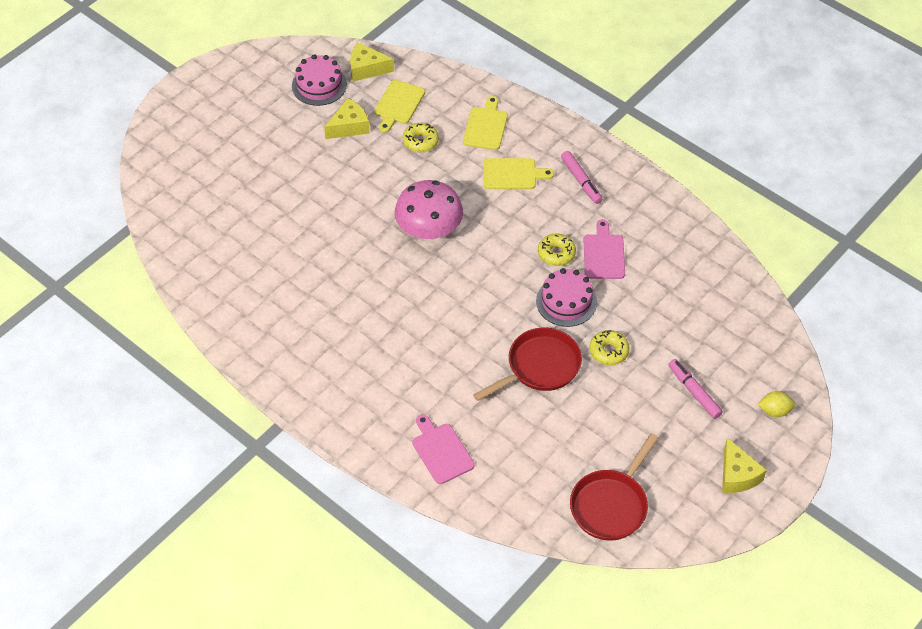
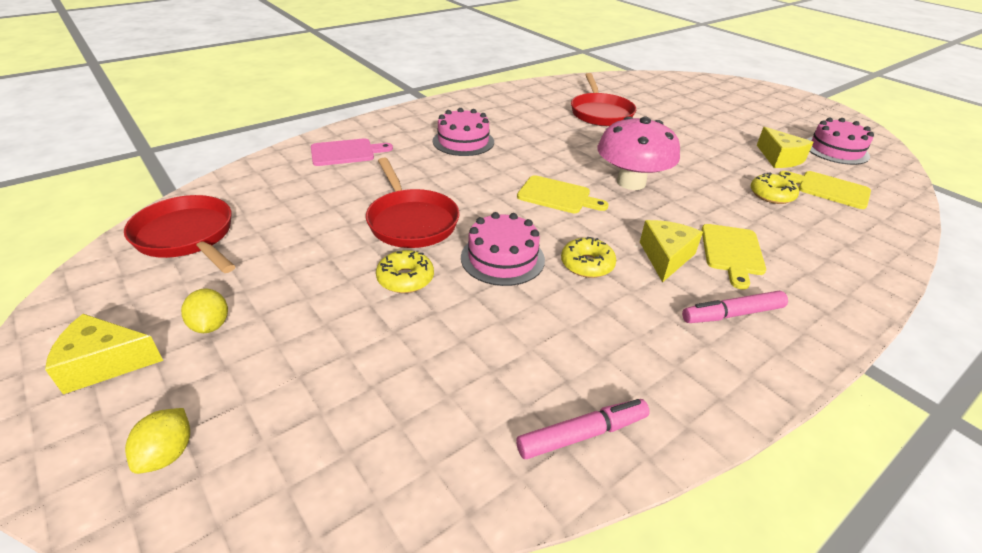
camera: 100 degrees right, 15 degrees down
(282, 257) = (600, 113): none -> red pan
(366, 69) = (879, 177): yellow cheese -> yellow cheese (666, 257)
(387, 362) = (463, 141): none -> pink cake
(485, 126) = (818, 244): yellow cutting board -> yellow cutting board (557, 196)
(603, 254) = (581, 309): pink cutting board -> none
(690, 439) = (211, 325): none -> yellow lemon
(694, 392) = (284, 350): pink marker -> pink marker (582, 434)

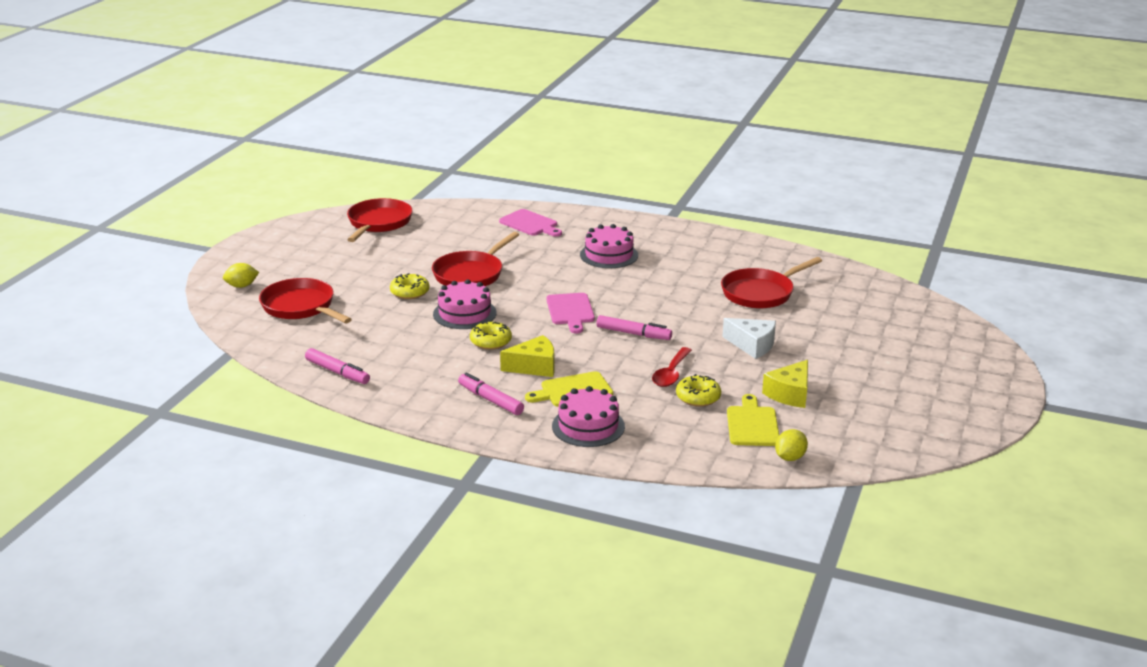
camera: 60 degrees right, 10 degrees down
(105, 363) = (273, 250): yellow cheese -> none
(211, 325) = (319, 260): yellow lemon -> yellow lemon (790, 457)
(332, 400) = (301, 307): none -> red pan
(557, 196) = (570, 311): yellow cutting board -> pink cutting board
(631, 182) = (633, 334): pink mushroom -> pink marker
(688, 144) = (752, 345): none -> white cheese
(721, 192) = (671, 374): none -> red spoon
(836, 150) = (862, 423): pink cake -> pink cake (588, 426)

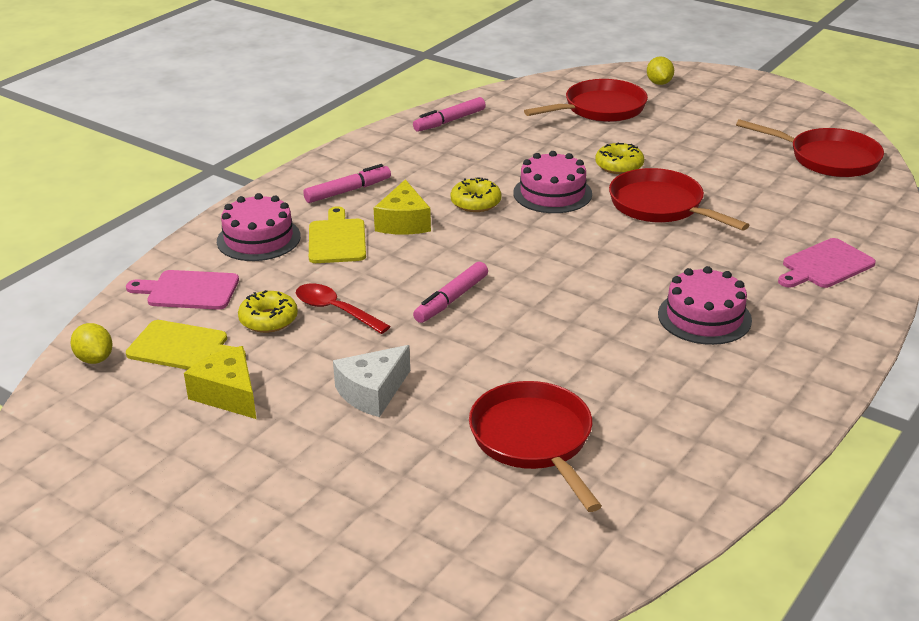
camera: 105 degrees right, 5 degrees up
(570, 311) = (533, 262): pink cutting board -> pink cutting board (188, 291)

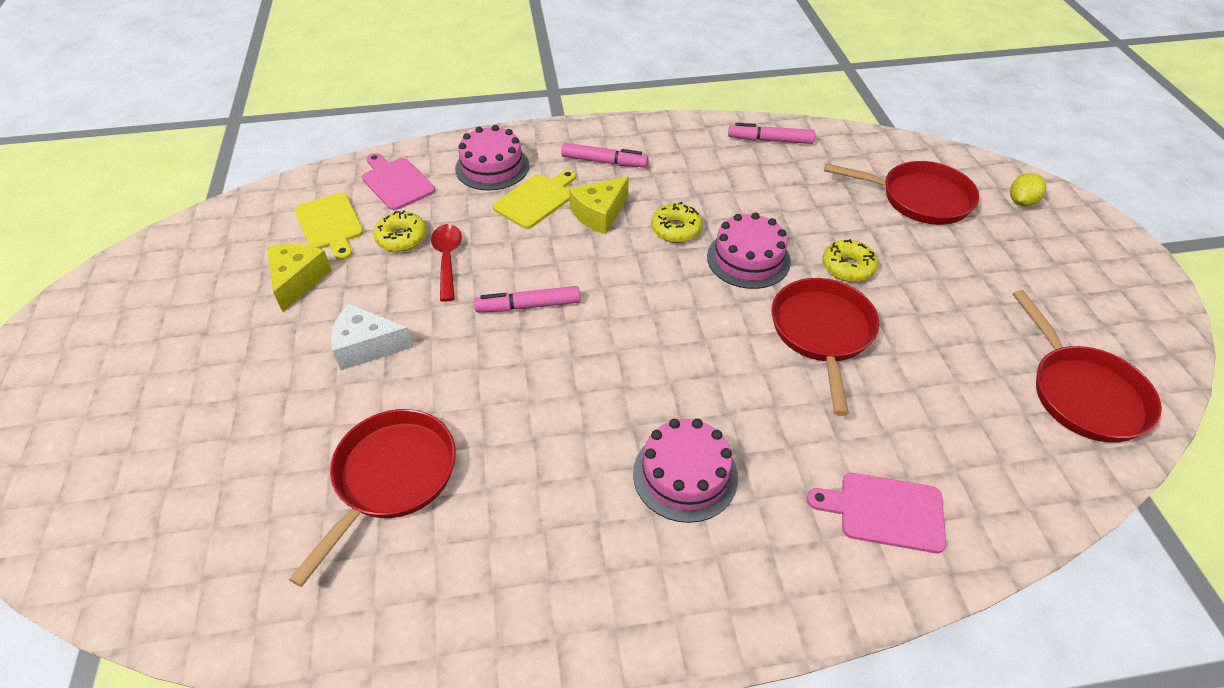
camera: 45 degrees right, 15 degrees up
(95, 359) = (281, 200): yellow lemon -> none

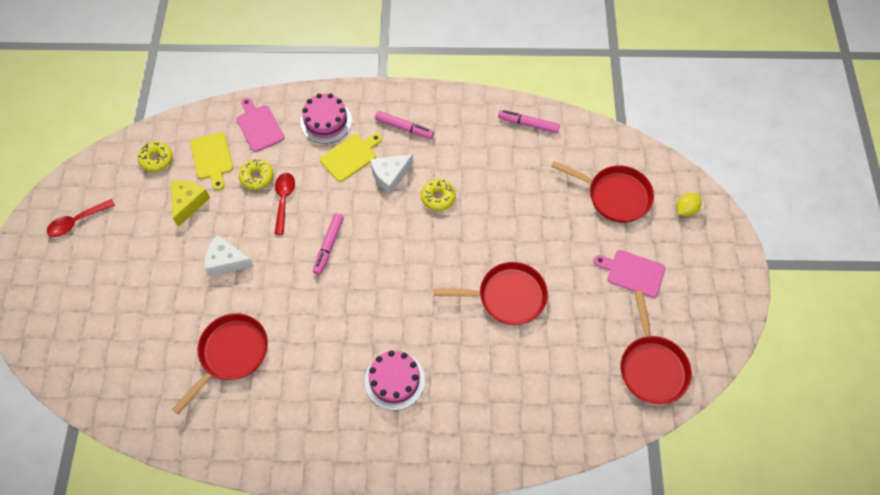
camera: 10 degrees right, 15 degrees up
(112, 326) = (77, 222): none -> red spoon
(528, 306) = (328, 246): pink marker -> pink marker turned 75 degrees counterclockwise
(599, 214) = (390, 176): yellow cheese -> white cheese
(748, 259) = (479, 230): pink cake -> none
(822, 333) = (507, 296): red pan -> red pan turned 75 degrees clockwise
(847, 267) = (542, 247): yellow donut -> yellow donut (157, 160)
(885, 512) = (500, 422): pink cutting board -> pink cutting board (632, 273)

